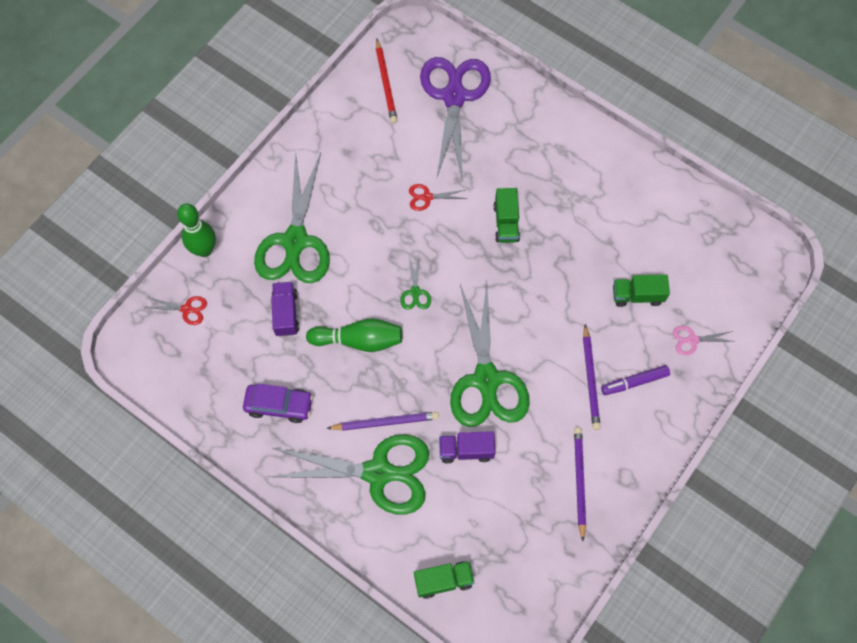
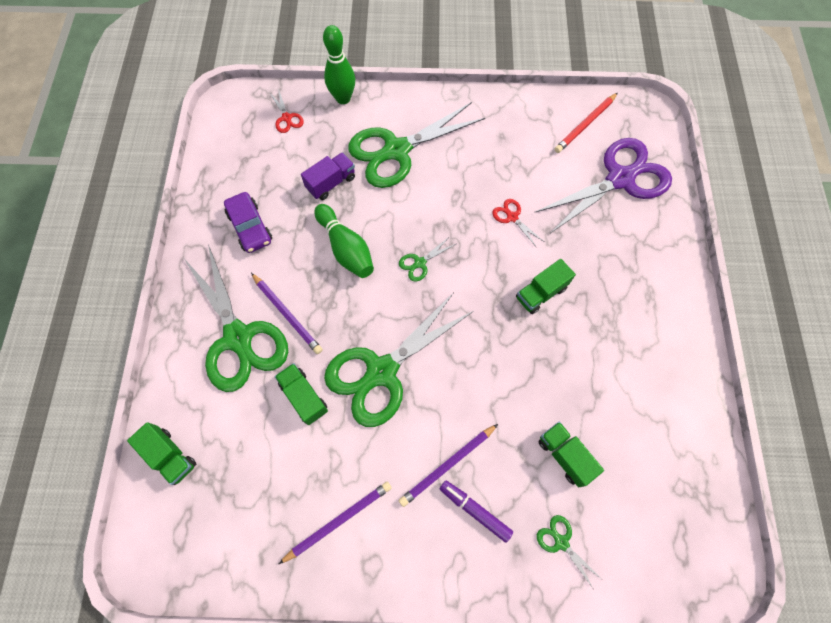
camera: 55 degrees right, 0 degrees up
(466, 450) = (304, 397): purple truck -> green truck
(692, 340) = (561, 542): pink scissors -> green scissors

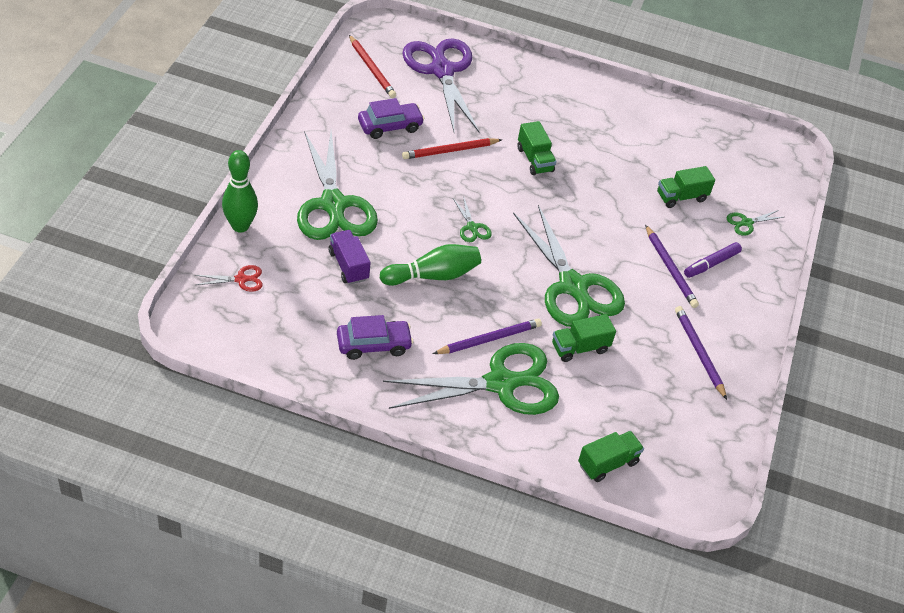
camera: 80 degrees left, 20 degrees down
(512, 217) = (450, 151): red scissors -> red pencil
(517, 161) = (390, 126): none -> purple car

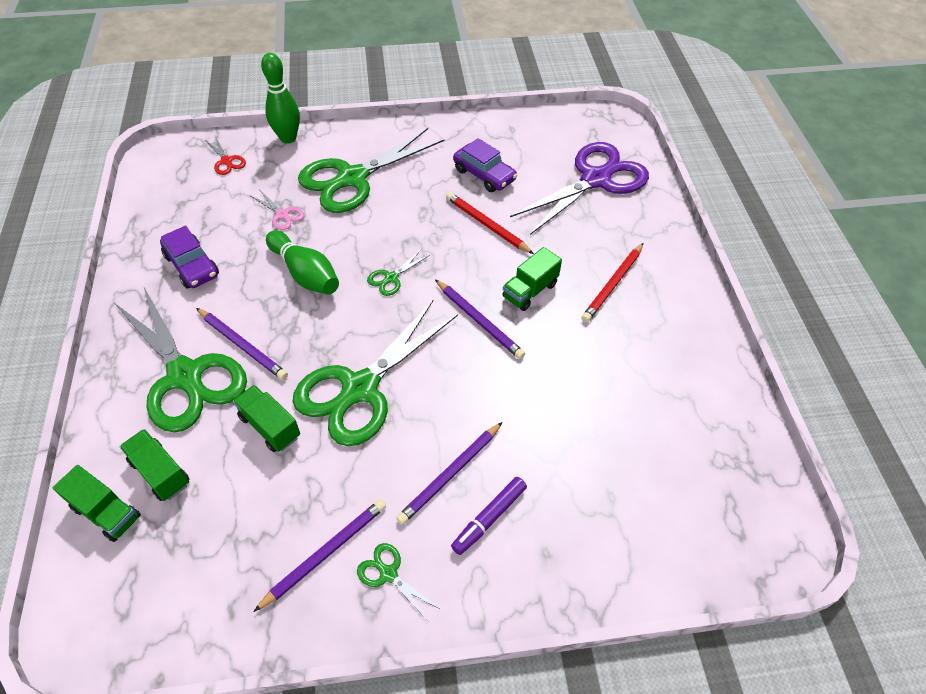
camera: 70 degrees right, 5 degrees up
(348, 266) = (282, 215): purple truck -> pink scissors
(371, 69) = (550, 136): red pencil -> red pencil (613, 284)
(547, 198) = (479, 321): none -> purple pencil
(681, 197) = (584, 445): green truck -> green truck (160, 472)
(711, 264) = (489, 518): purple marker -> purple marker turned 75 degrees counterclockwise
(746, 223) = (596, 536): green scissors -> green scissors (388, 574)

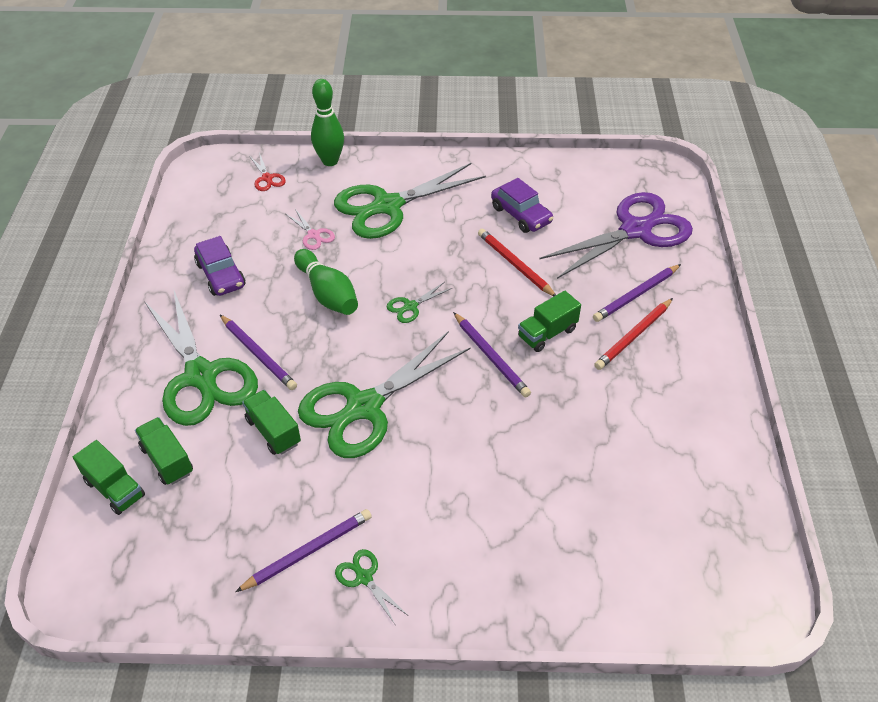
camera: 10 degrees right, 5 degrees down
(450, 474) = (438, 496): purple pencil -> purple pencil (636, 295)
(489, 518) = (469, 541): purple marker -> none

